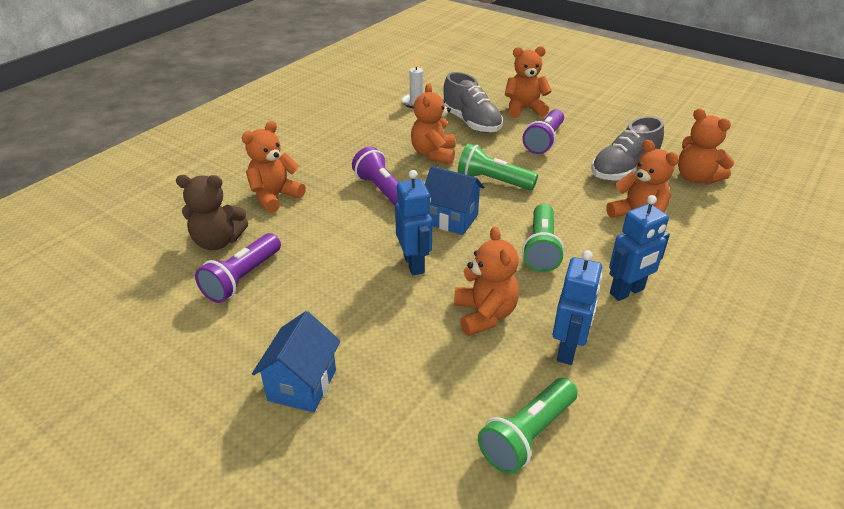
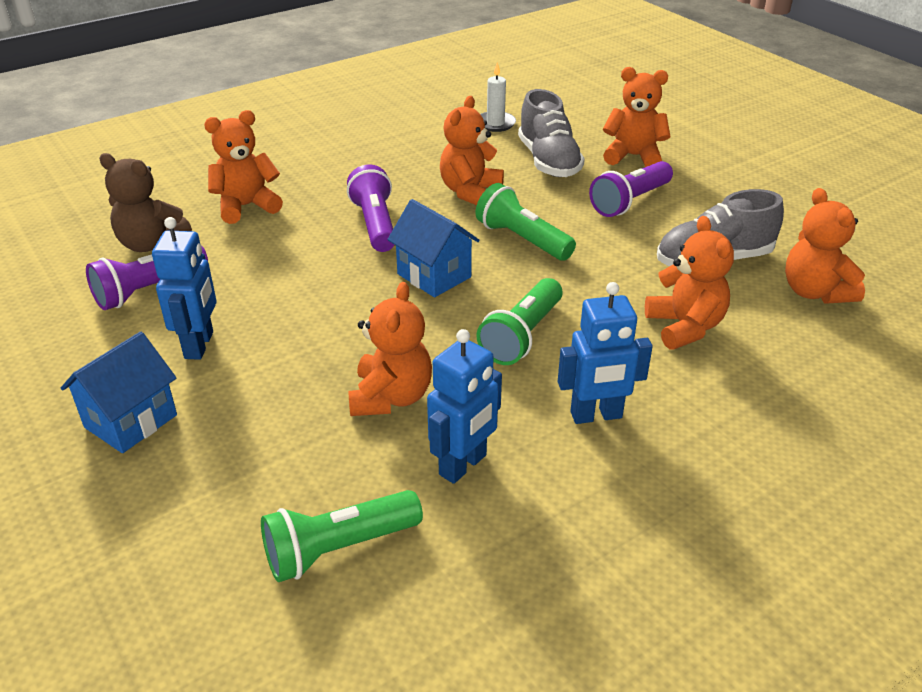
camera: 20 degrees right, 0 degrees up
(414, 264) = (350, 318): blue robot -> blue robot (200, 345)

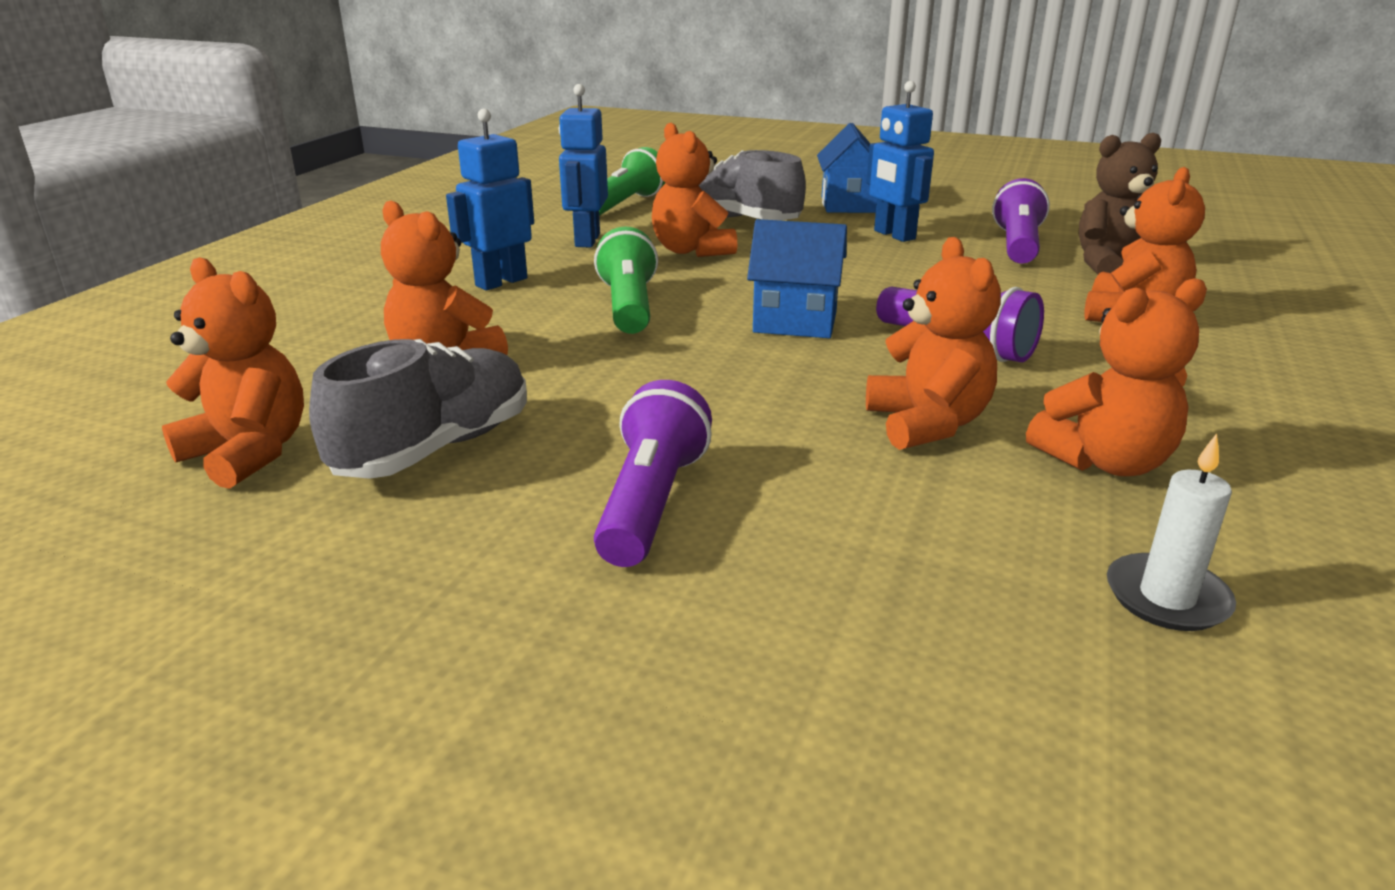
camera: 145 degrees right, 10 degrees down
(522, 239) = (751, 386): green flashlight -> none
(548, 161) = (902, 535): grey shoe -> grey shoe (741, 220)
(633, 156) = (749, 630): orange teddy bear -> orange teddy bear (1105, 462)

